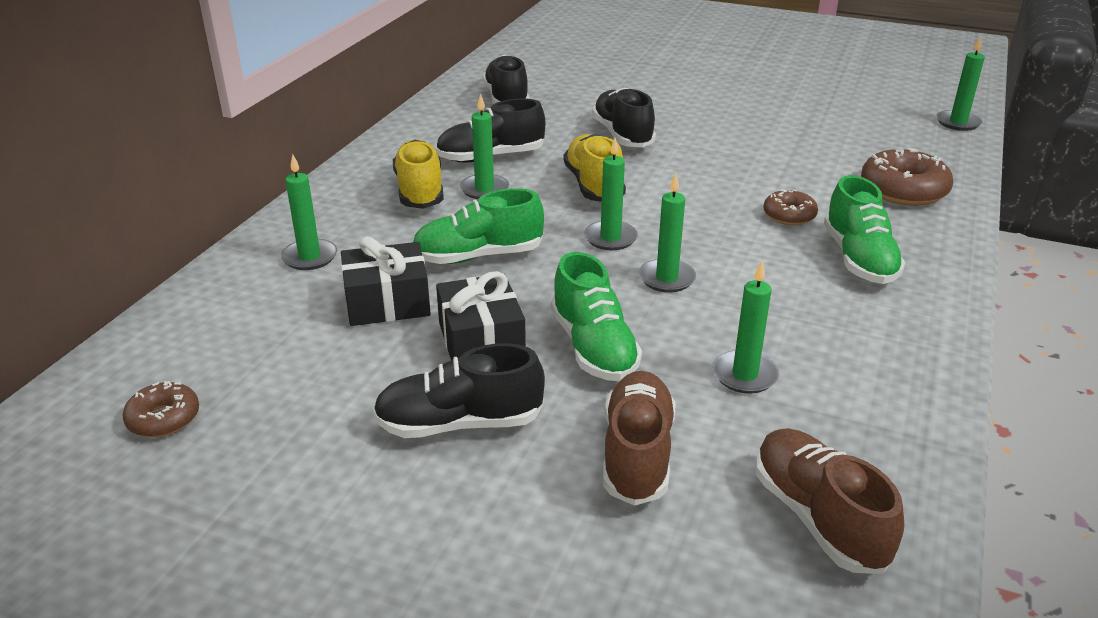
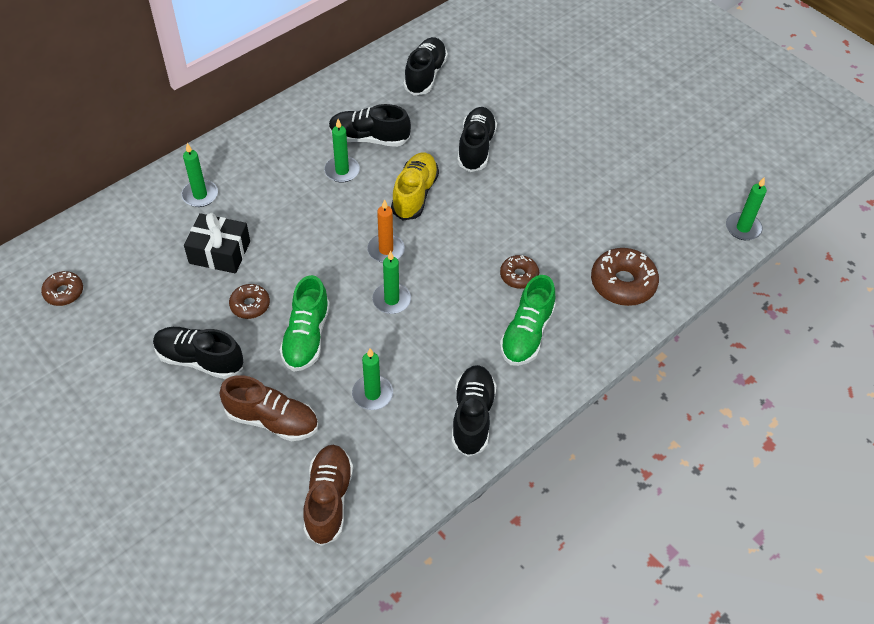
camera: 25 degrees right, 20 degrees up
(420, 191) = (301, 157): yellow shoe -> none
(478, 256) = (295, 234): green shoe -> none
(481, 341) = (250, 305): black gift -> brown donut
(610, 238) = (386, 250): green candle -> orange candle
(637, 454) = (272, 420): brown shoe -> brown shoe turned 75 degrees clockwise
(893, 353) = (472, 416): none -> black shoe

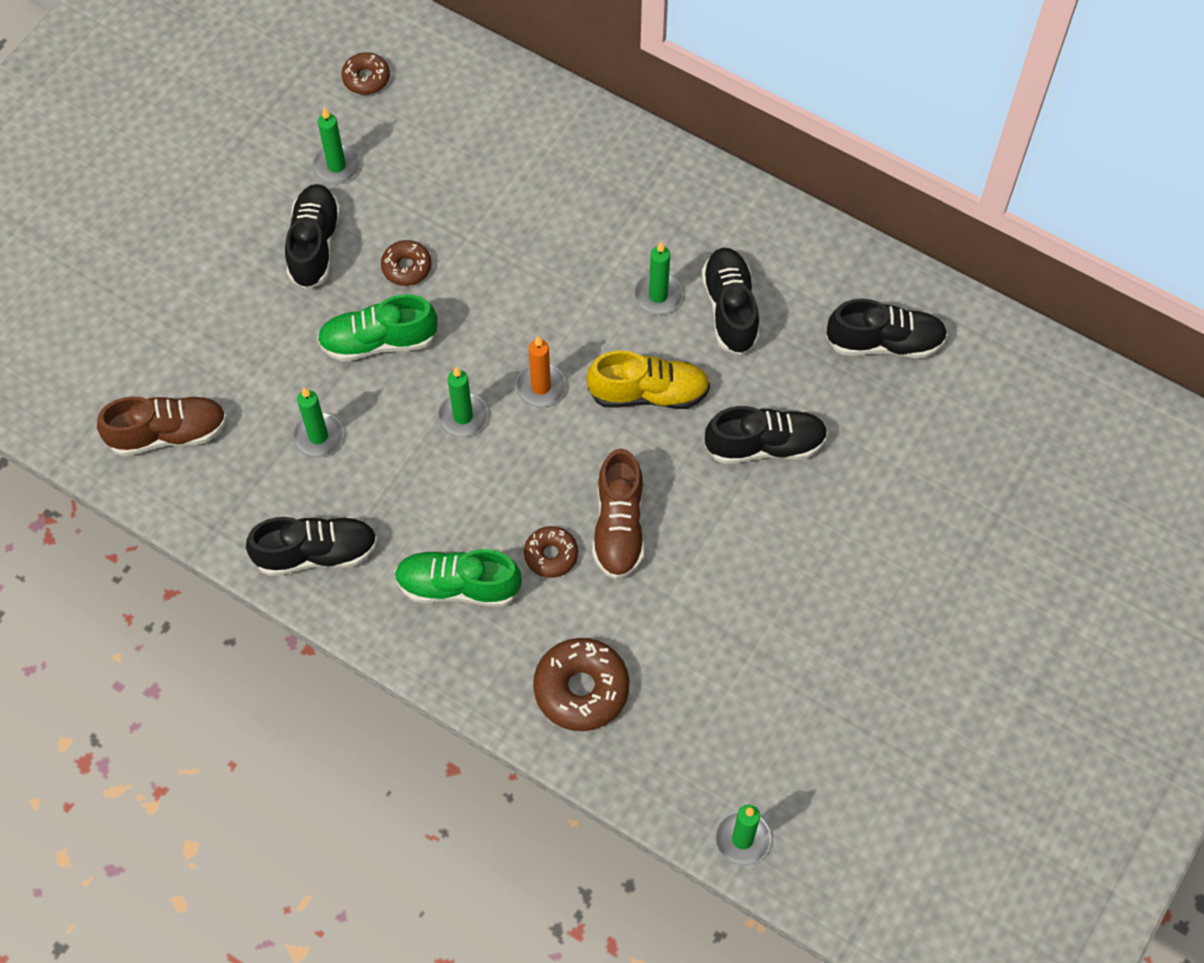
camera: 75 degrees right, 10 degrees up
(200, 195) = (558, 154): green candle -> green candle (336, 166)
(219, 252) = (475, 208): black gift -> none
(272, 420) = (255, 345): brown shoe -> brown shoe (619, 527)

